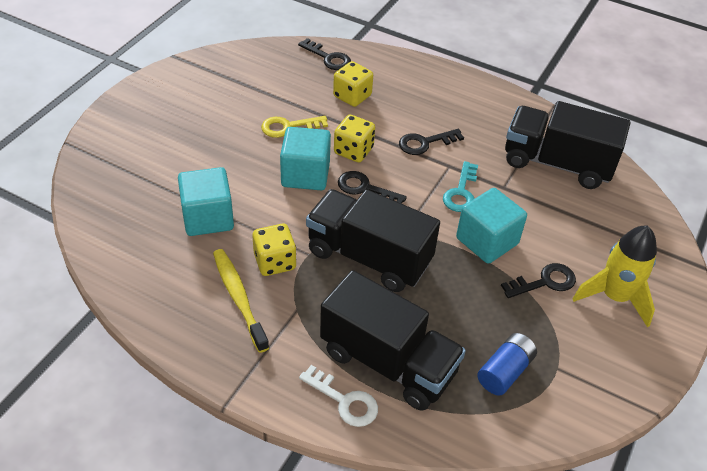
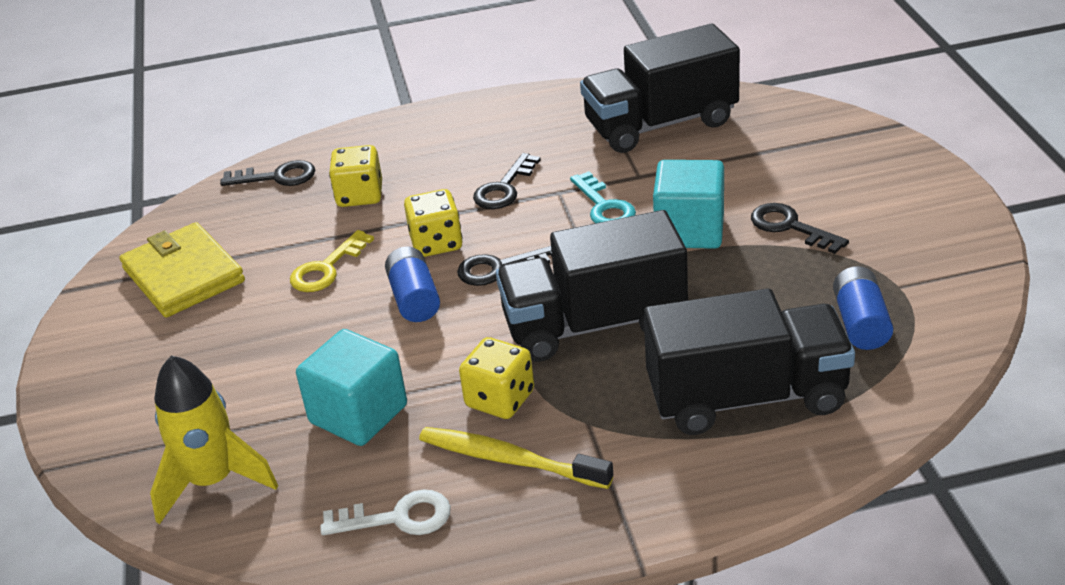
camera: 35 degrees left, 10 degrees down
(226, 84) = (183, 275): none -> yellow wallet
(305, 174) = (414, 299): turquoise cube -> blue battery
(345, 401) = (755, 461): white key -> white key (398, 517)
(545, 282) = (790, 227): black key -> black key turned 75 degrees counterclockwise
(614, 297) = (865, 197): yellow rocket -> yellow rocket (213, 481)

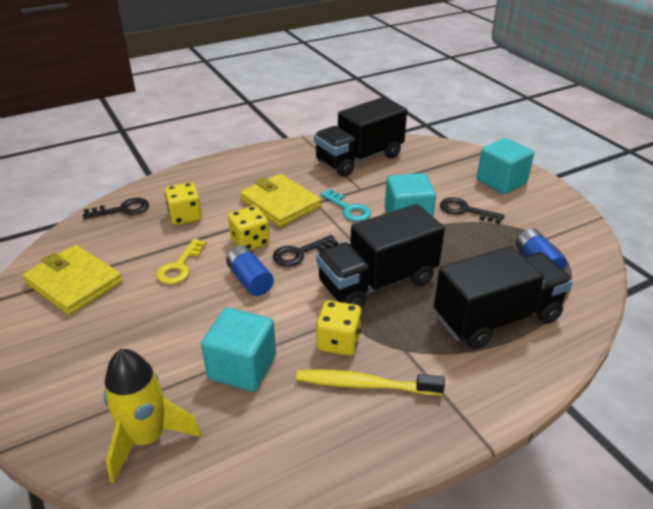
camera: 20 degrees left, 0 degrees up
(398, 517) = (303, 443): white key -> none
(504, 188) = (280, 203): black key -> yellow wallet
(879, 184) = (501, 182): none -> turquoise cube

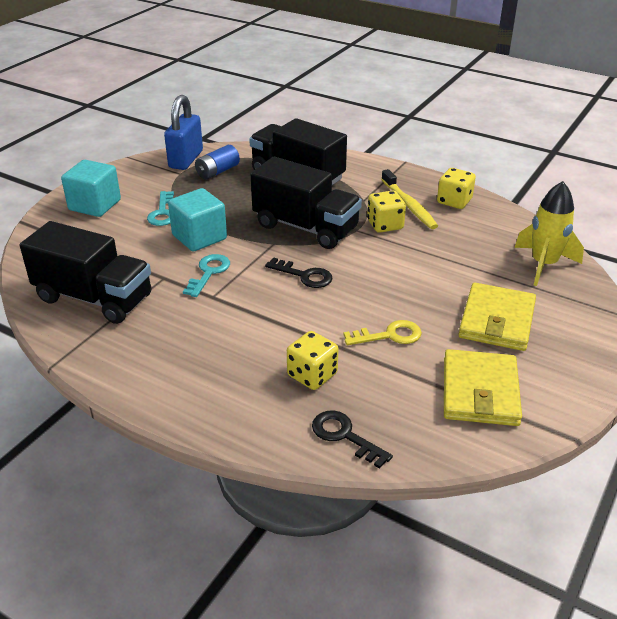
camera: 120 degrees left, 0 degrees up
(242, 367) = (451, 253): turquoise cube -> none
(250, 242) = (314, 310): yellow dice -> yellow dice (454, 201)
(250, 280) = (365, 287): blue battery -> none
(280, 203) = (232, 318): yellow wallet -> yellow wallet (497, 320)
(465, 210) = (163, 213): black key -> turquoise key
(578, 250) = (186, 159): none -> blue padlock

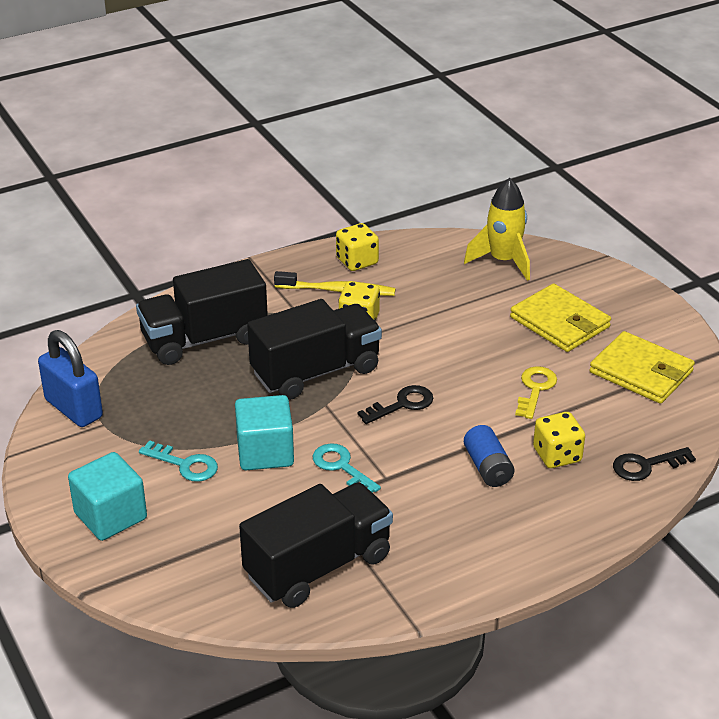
camera: 60 degrees left, 0 degrees up
(217, 172) = (132, 393): blue battery -> blue battery (488, 468)

